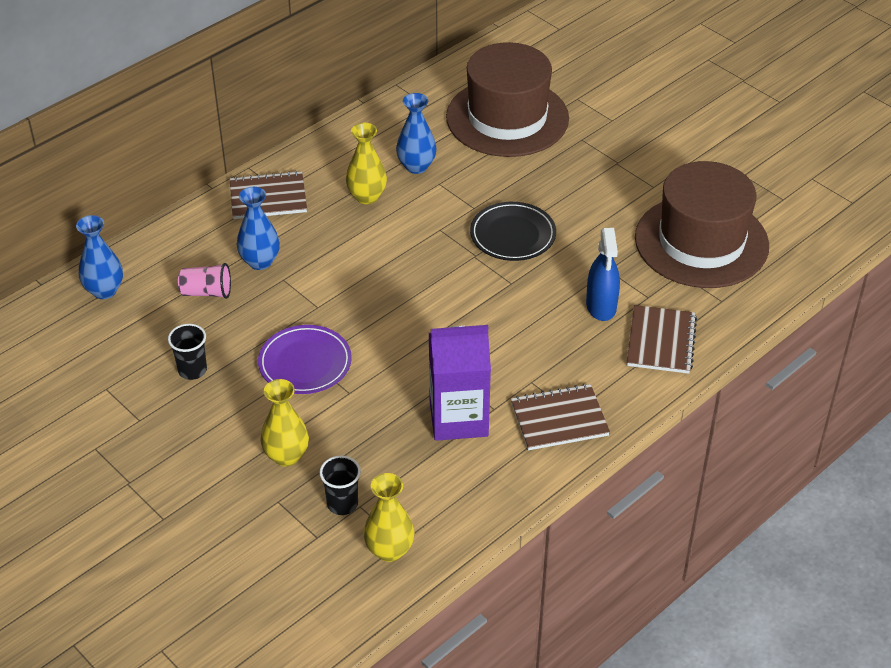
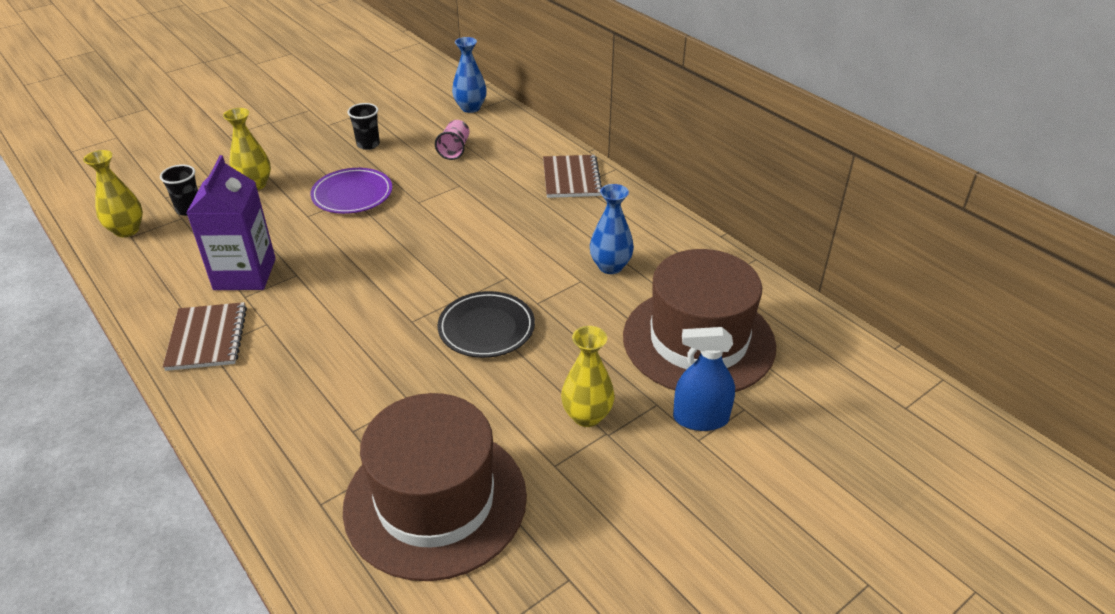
camera: 95 degrees right, 5 degrees down
(260, 261) = (485, 174): blue vase -> none
(367, 196) = (565, 233): yellow vase -> yellow vase (587, 416)
(601, 306) = (352, 387): blue spray bottle -> blue spray bottle (700, 418)
(661, 341) = (276, 432): brown notebook -> none

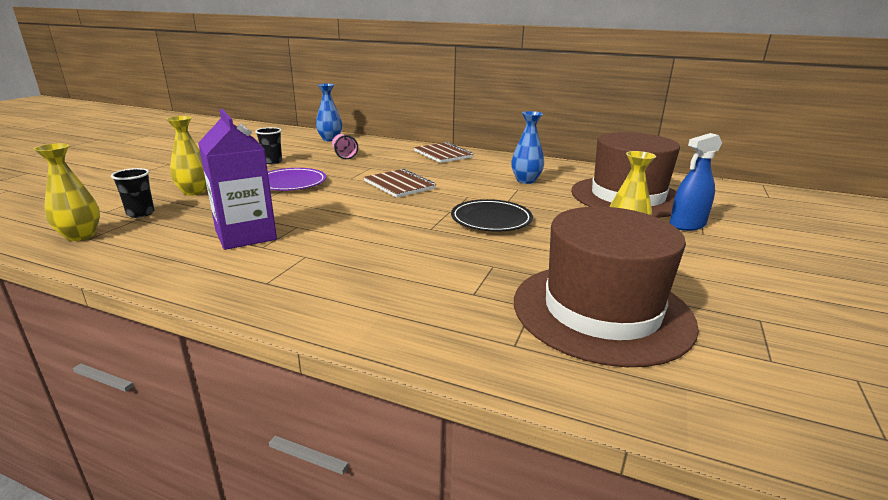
camera: 30 degrees left, 15 degrees down
(207, 338) = (255, 277): brown notebook -> brown notebook (399, 185)

